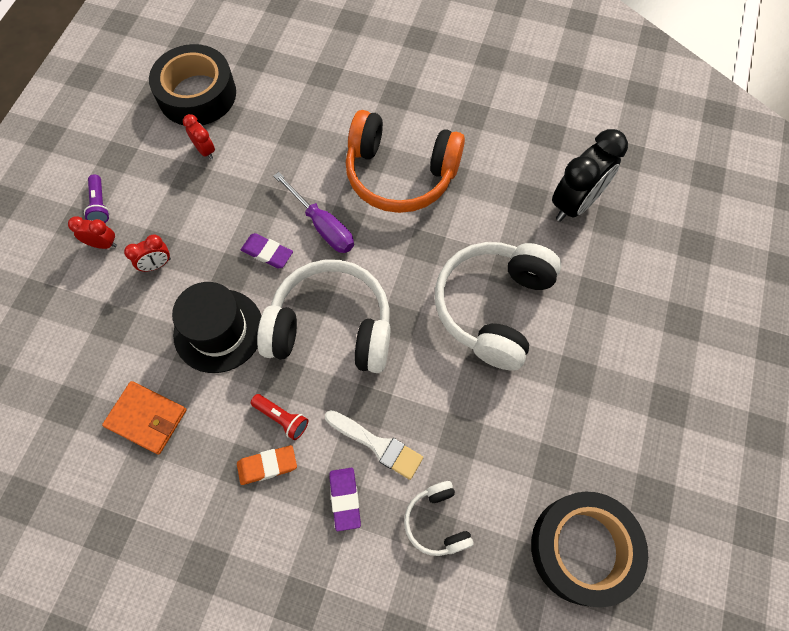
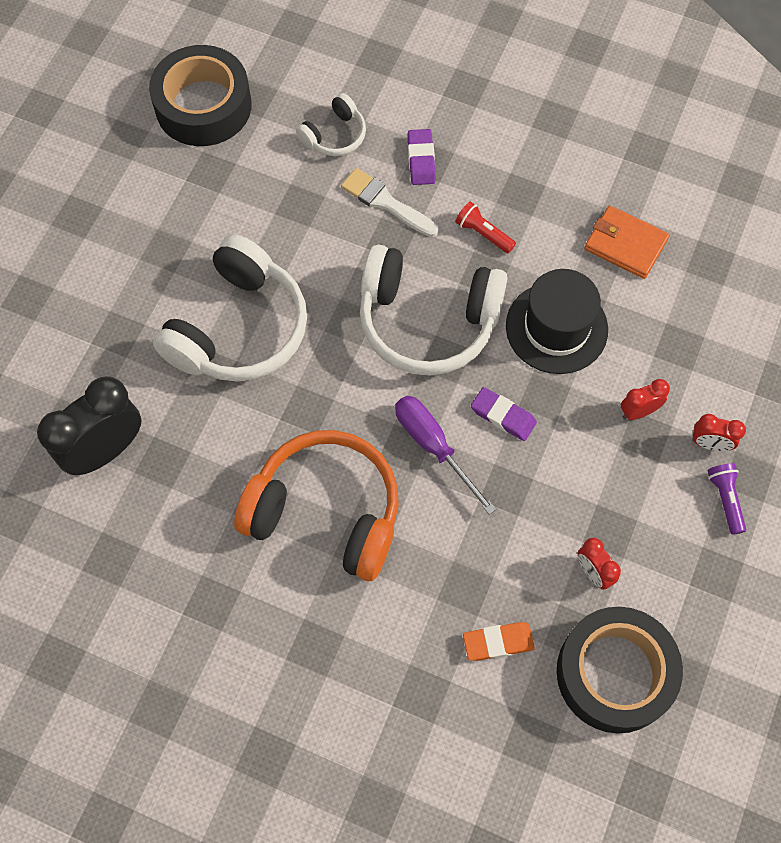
camera: 175 degrees left, 0 degrees up
(267, 465) = (497, 193): orange eraser -> orange eraser (498, 642)
(437, 522) = (334, 135): white headphones -> white headphones turned 60 degrees clockwise

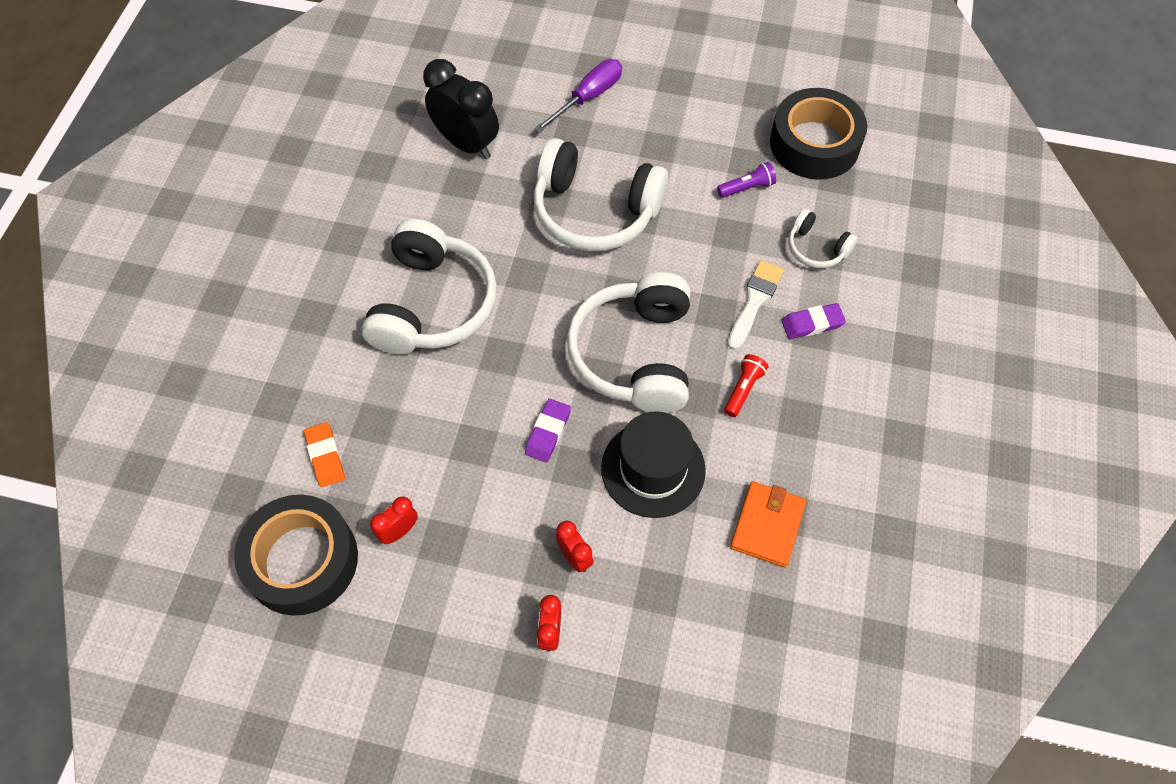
camera: 80 degrees right, 5 degrees down
(326, 512) = (433, 304): orange headphones -> white headphones
(433, 446) = (507, 378): purple screwdriver -> purple screwdriver (588, 97)
(725, 499) = (490, 652): purple flashlight -> purple flashlight (747, 187)

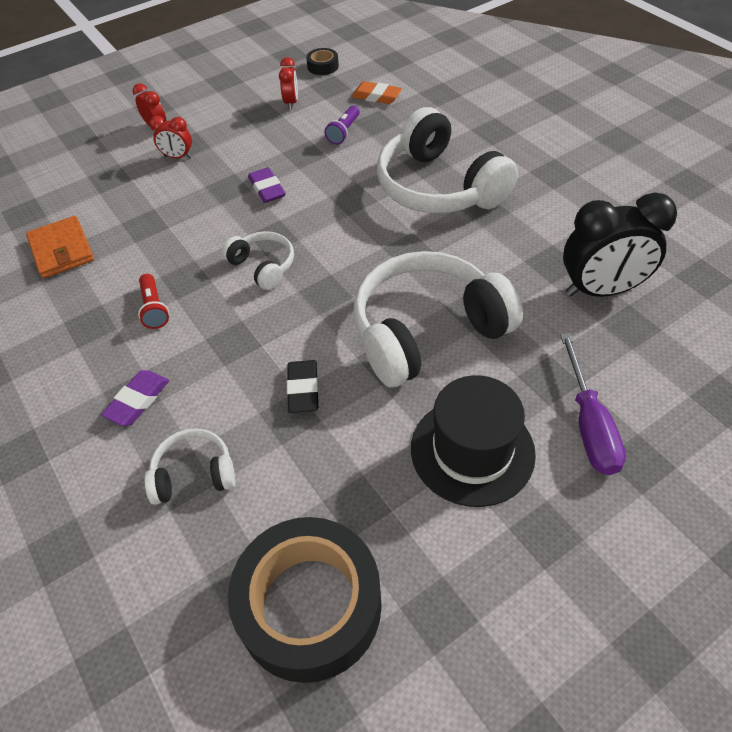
camera: 135 degrees right, 10 degrees down
(302, 560) = (323, 66): black tape -> black tape, size x0.41
(634, 355) = (263, 266): white headphones -> white headphones, size x0.49
(653, 469) = (174, 221): black hat -> black hat (472, 450)
(707, 242) = (303, 389): none -> black eraser
(747, 187) = (325, 475): purple flashlight -> purple flashlight (344, 132)
(755, 301) = (208, 377): white brush -> none

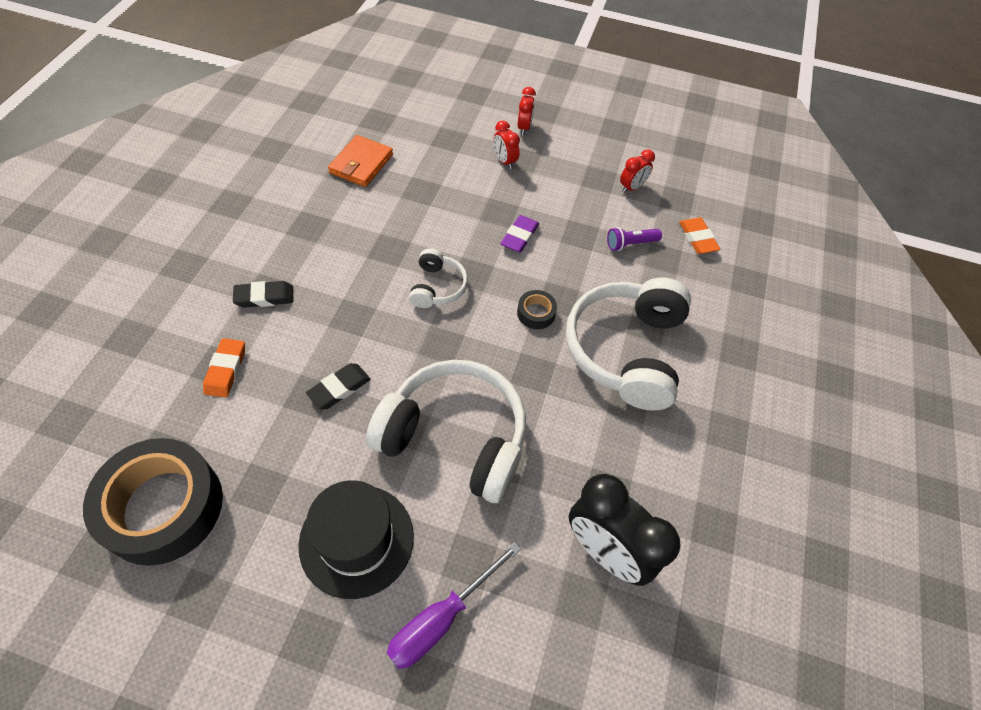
camera: 45 degrees right, 5 degrees up
(138, 400) = (264, 297): purple eraser -> black eraser
(154, 308) = (348, 250): red flashlight -> none
(194, 474) = (226, 370): white headphones -> orange eraser
(323, 66) = (698, 179): black tape -> black tape (536, 313)

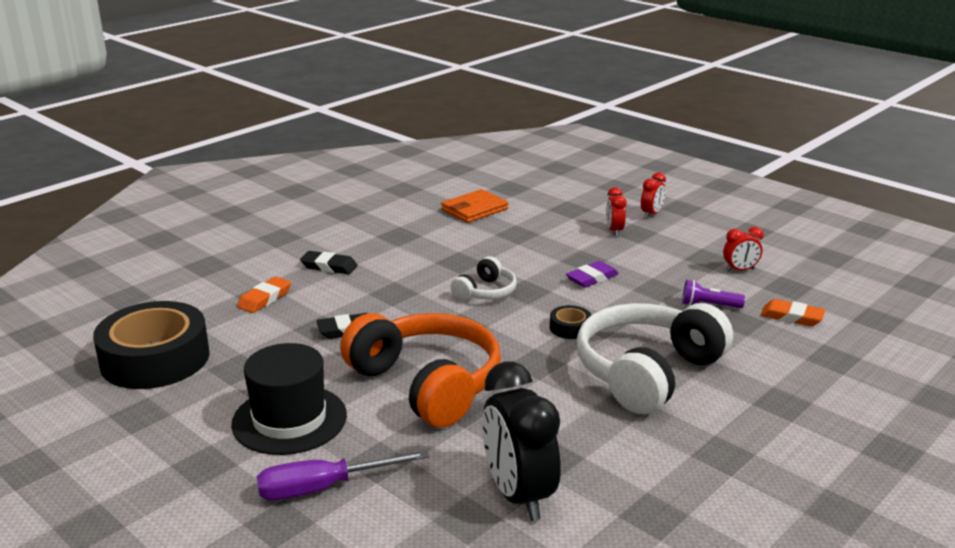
camera: 30 degrees right, 30 degrees down
(455, 437) = (427, 384): white headphones -> orange headphones
(697, 238) = (792, 317): orange eraser -> orange eraser turned 75 degrees counterclockwise

